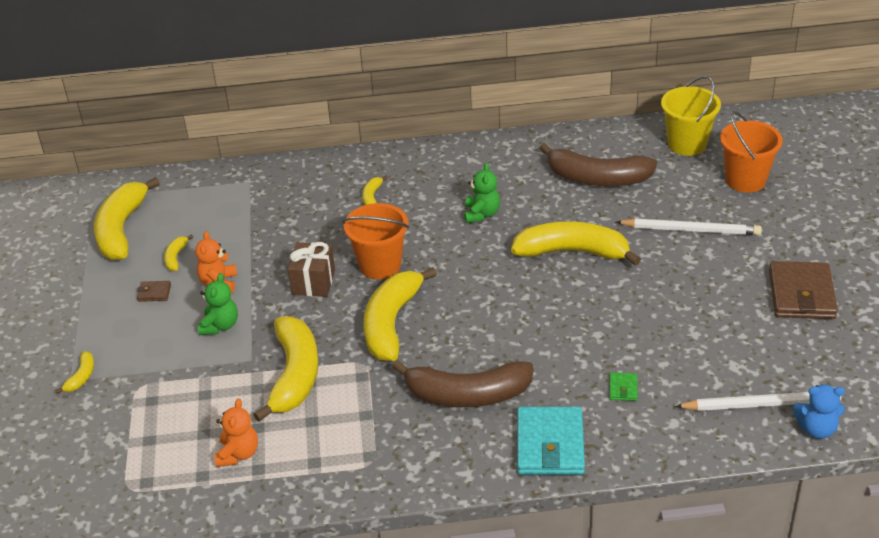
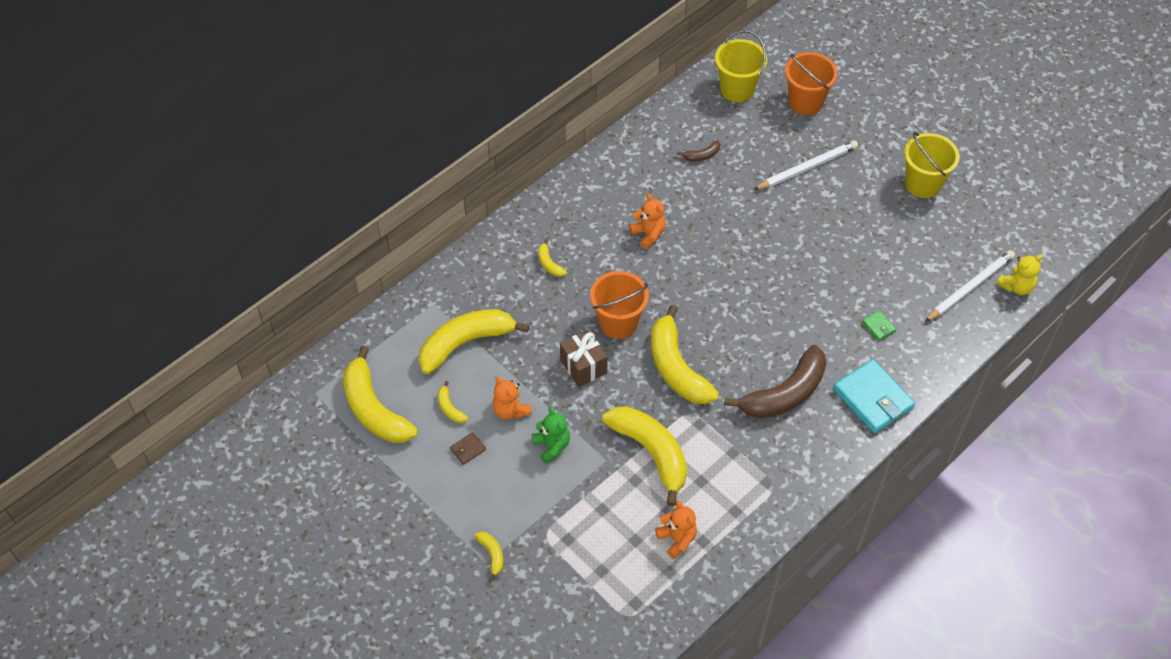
camera: 40 degrees left, 15 degrees up
(481, 214) = (648, 234): green teddy bear -> orange teddy bear
(572, 252) = (744, 232): yellow banana -> yellow banana (465, 343)
(597, 178) = (702, 155): brown banana -> brown banana, size x0.43
(801, 294) = (922, 184): brown wallet -> yellow bucket
(816, 429) = (1016, 286): blue teddy bear -> yellow teddy bear

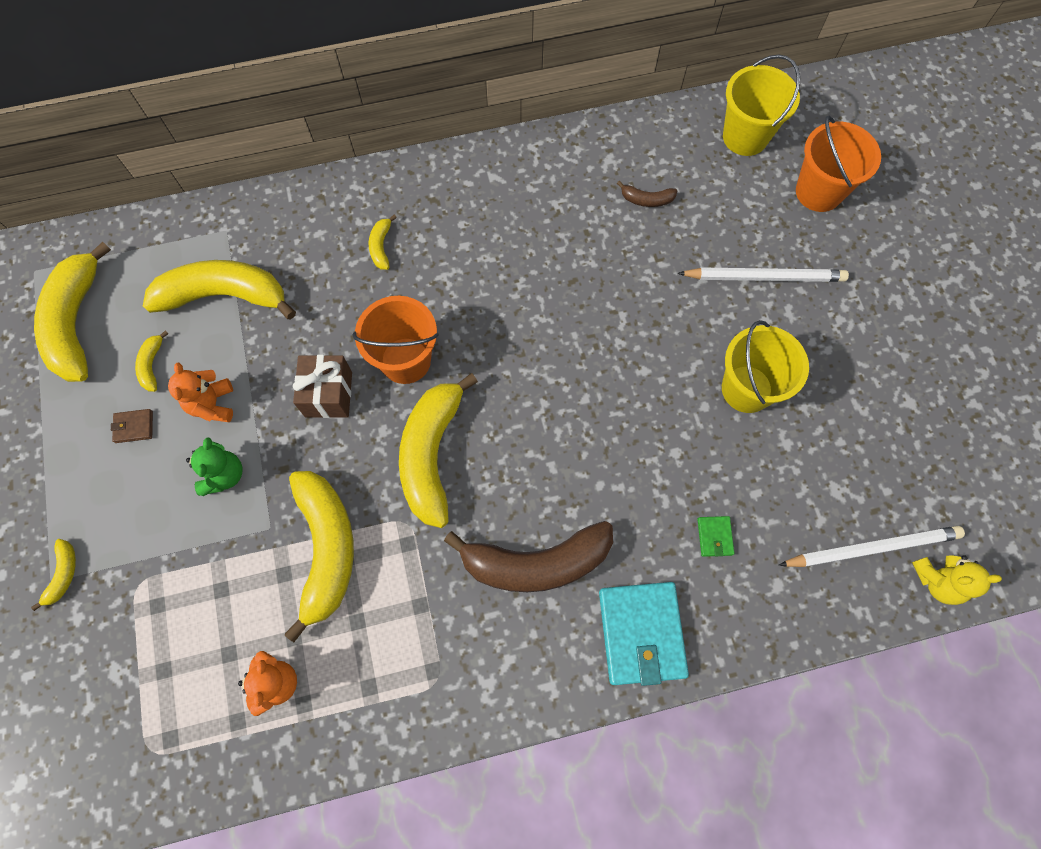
camera: 30 degrees right, 15 degrees up
(648, 234) = (517, 267): orange teddy bear -> none
(922, 184) = (900, 371): yellow bucket -> yellow bucket (746, 389)

